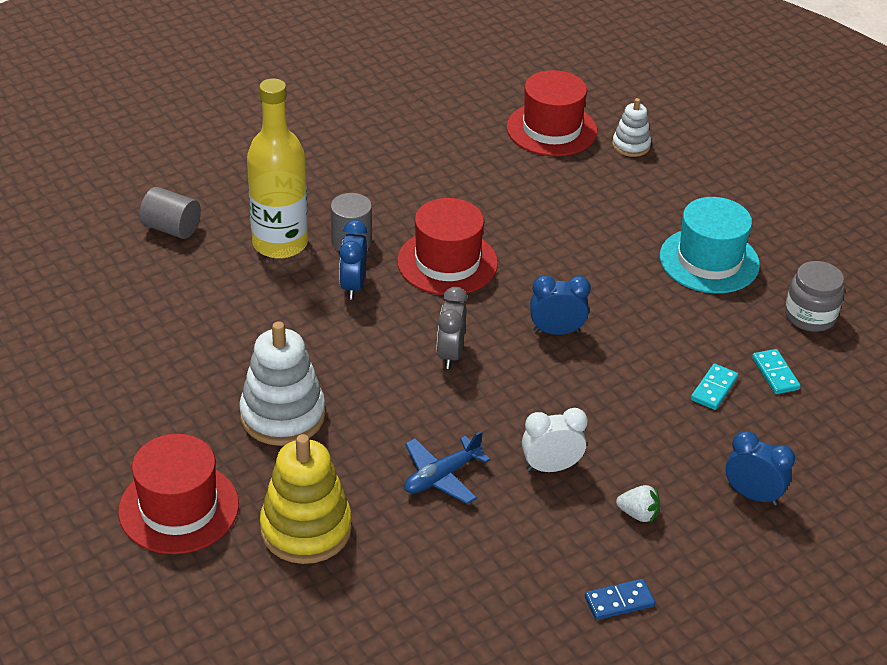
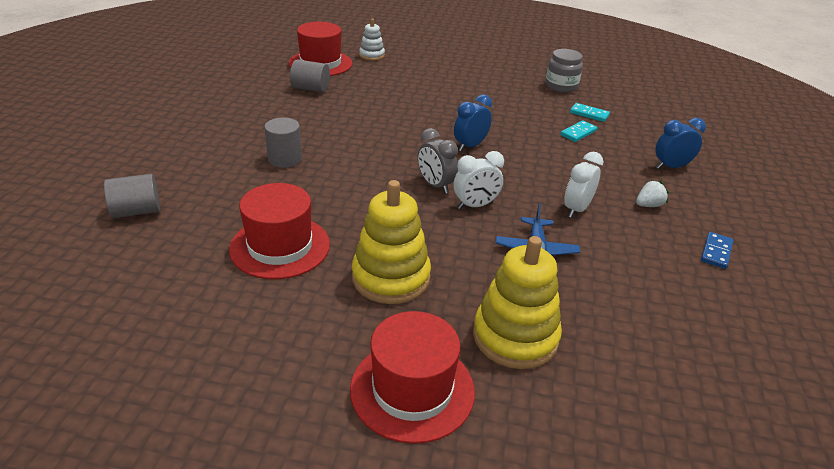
camera: 45 degrees left, 5 degrees down
(280, 243) = (237, 182): yellow bottle -> none
(283, 415) = (391, 277): white stacking toy -> yellow stacking toy
(353, 286) = (322, 181): blue clock -> none
(447, 262) = (360, 143): red hat -> red hat (280, 246)
(455, 399) = (475, 205): none -> white clock
(491, 162) = (310, 89): none -> grey cylinder
(709, 261) = (485, 84): turquoise hat -> none
(714, 389) = (578, 133): turquoise domino -> turquoise domino turned 60 degrees clockwise

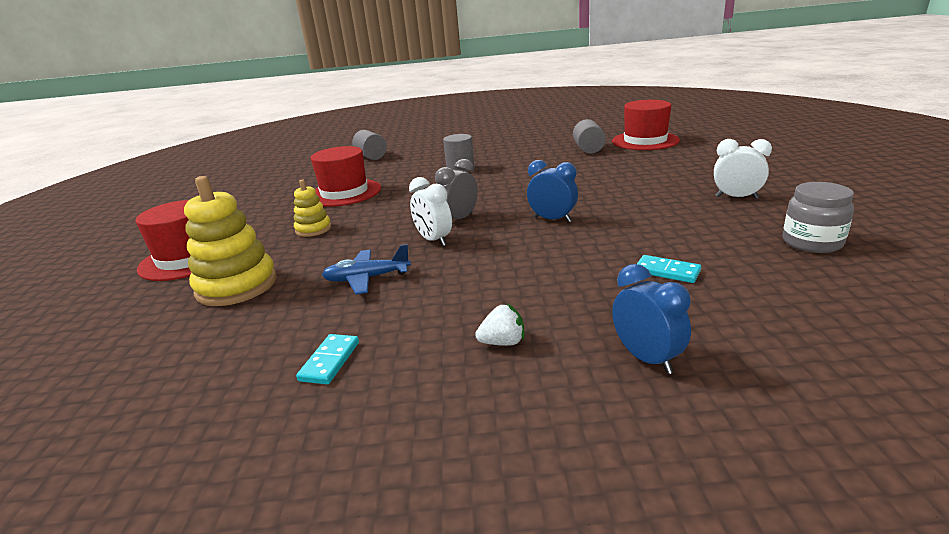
camera: 80 degrees right, 10 degrees down
(372, 55) = (700, 149): white stacking toy -> none
(391, 277) = (313, 229): yellow stacking toy -> yellow stacking toy, size x0.55
(576, 209) = (459, 291): white clock -> white clock (736, 197)
(589, 114) = (745, 272): turquoise domino -> turquoise domino (329, 361)
(648, 205) = (503, 342): white strawberry -> white strawberry turned 60 degrees counterclockwise
(716, 252) = (403, 411): blue domino -> none

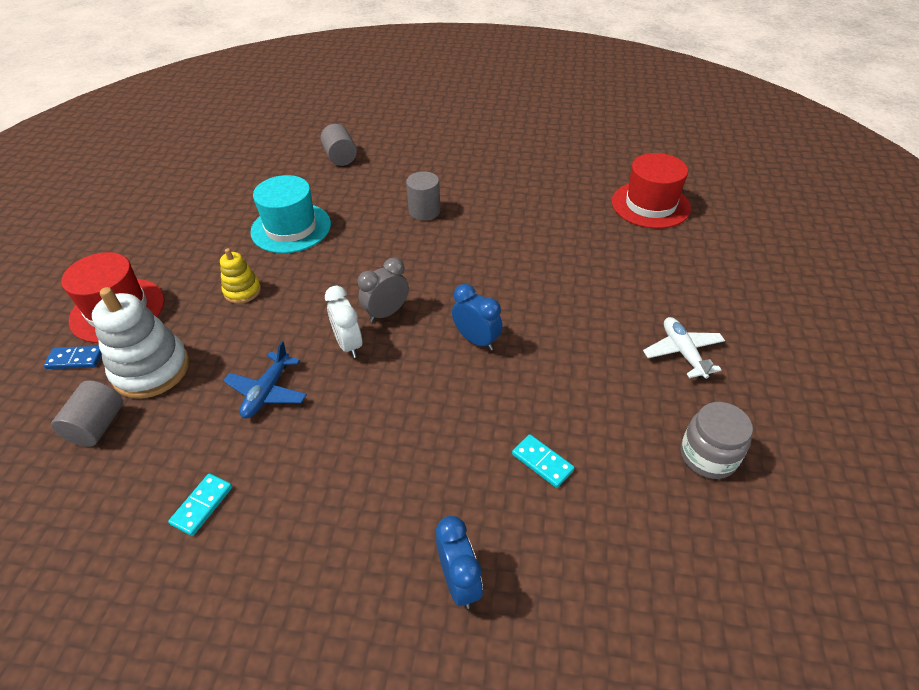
camera: 10 degrees right, 20 degrees up
(150, 293) = (75, 359): none -> blue domino
(237, 286) = (151, 369): yellow stacking toy -> white stacking toy
(344, 193) = (291, 228): red hat -> turquoise hat
(367, 278) = (267, 392): blue plane -> blue plane turned 75 degrees counterclockwise
(503, 342) = (350, 523): white strawberry -> none
(588, 149) = (578, 206): grey cylinder -> grey cylinder (98, 426)
(736, 197) = (682, 352): white clock -> white plane

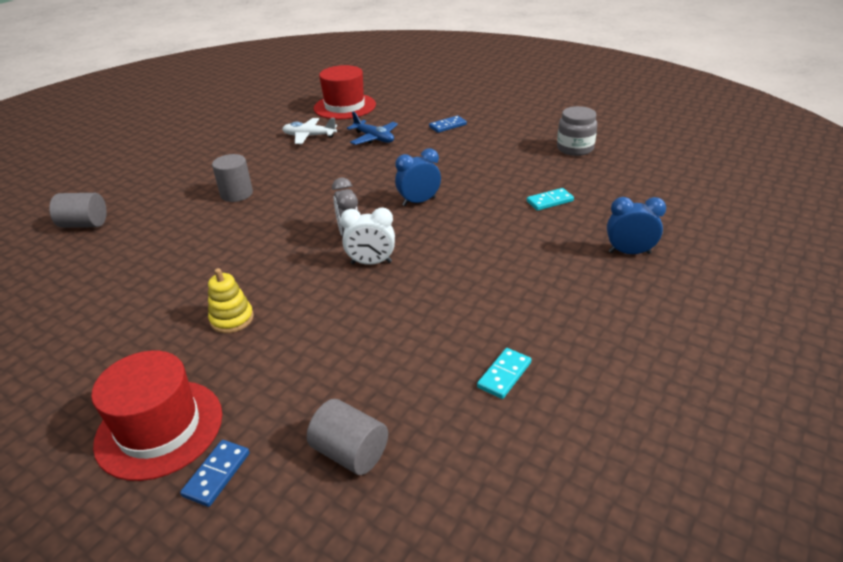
camera: 65 degrees left, 10 degrees down
(151, 369) = (295, 401): white stacking toy -> none
(202, 505) = (504, 375): turquoise domino -> turquoise domino turned 75 degrees clockwise
(267, 392) = (393, 318): blue plane -> blue plane (374, 138)
(291, 228) = (165, 273): turquoise hat -> none
(671, 304) = (447, 126): none -> blue domino
(682, 352) = (491, 134): white plane -> white plane (309, 136)

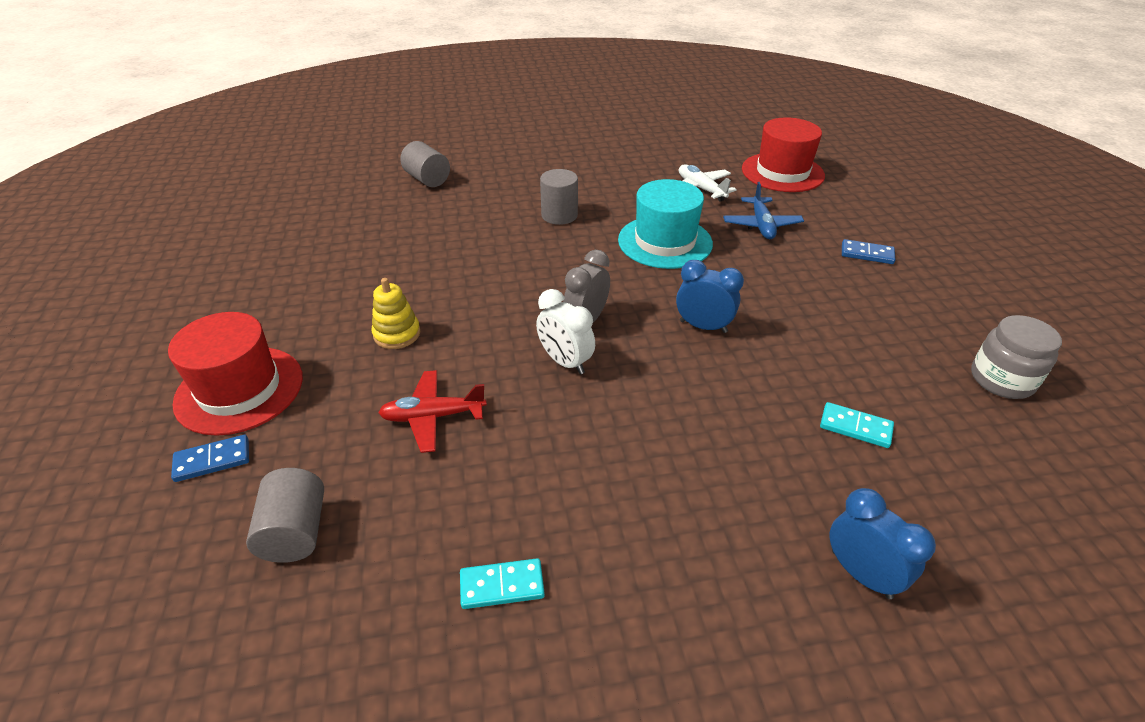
camera: 45 degrees right, 5 degrees up
(331, 173) = (665, 242): none -> turquoise hat
(336, 339) = (433, 416): none -> red plane

